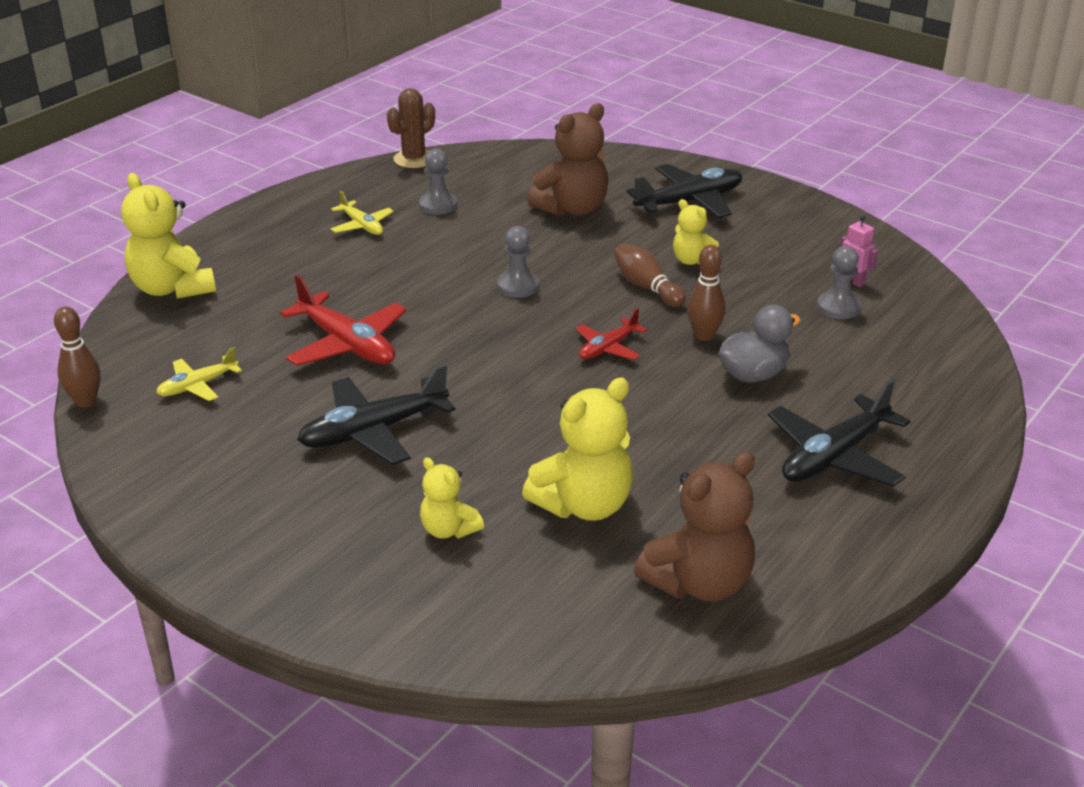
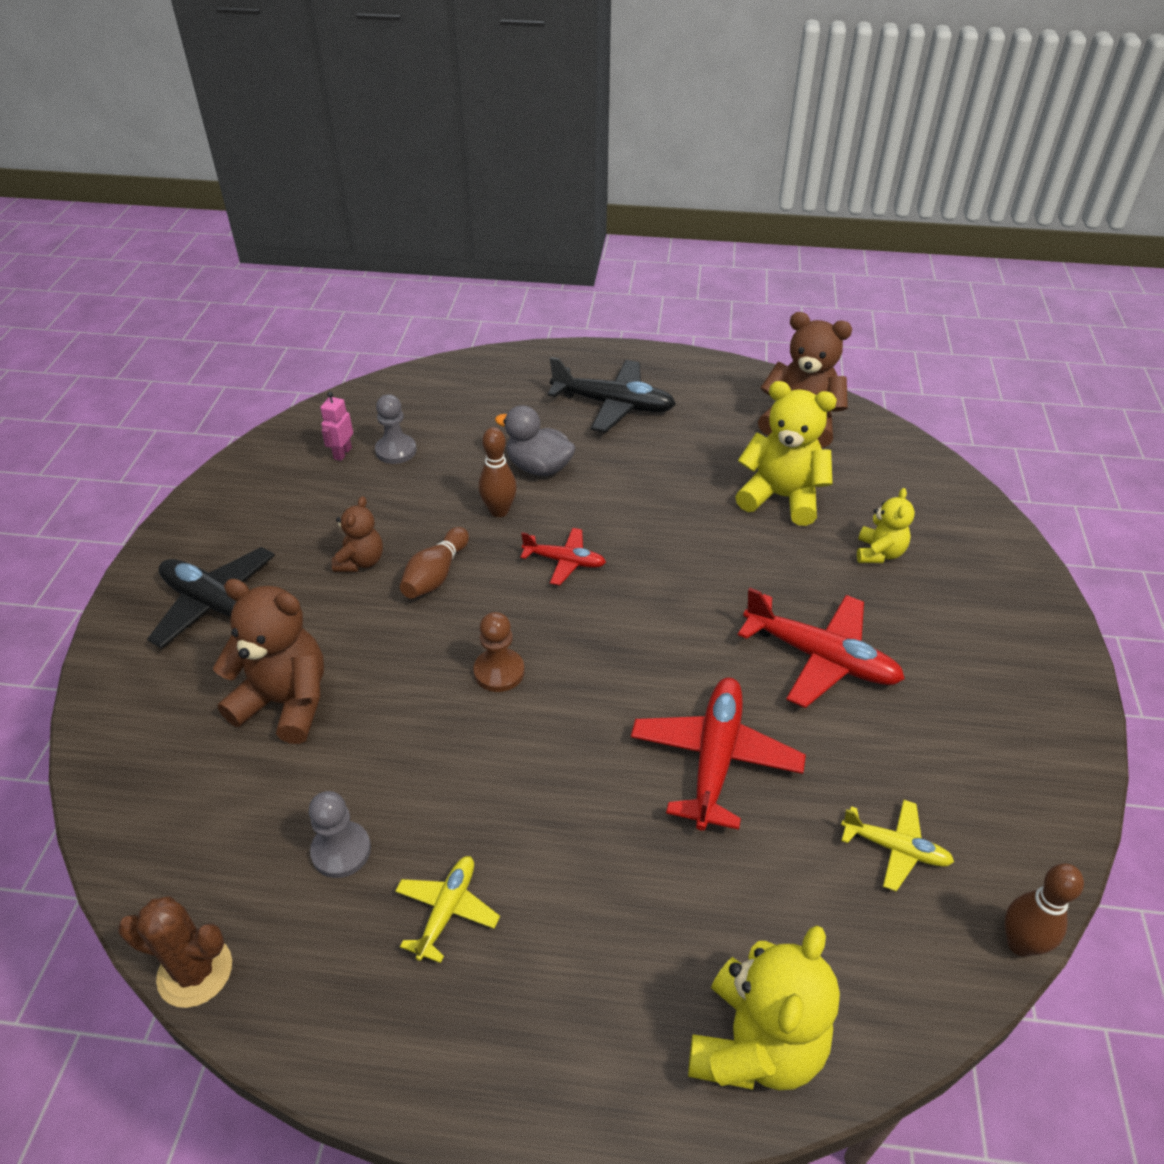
camera: 120 degrees left, 10 degrees up
(373, 431) = (821, 658): black plane -> red plane
(518, 286) = (499, 672): grey pawn -> brown pawn
(692, 260) = (361, 561): yellow teddy bear -> brown teddy bear

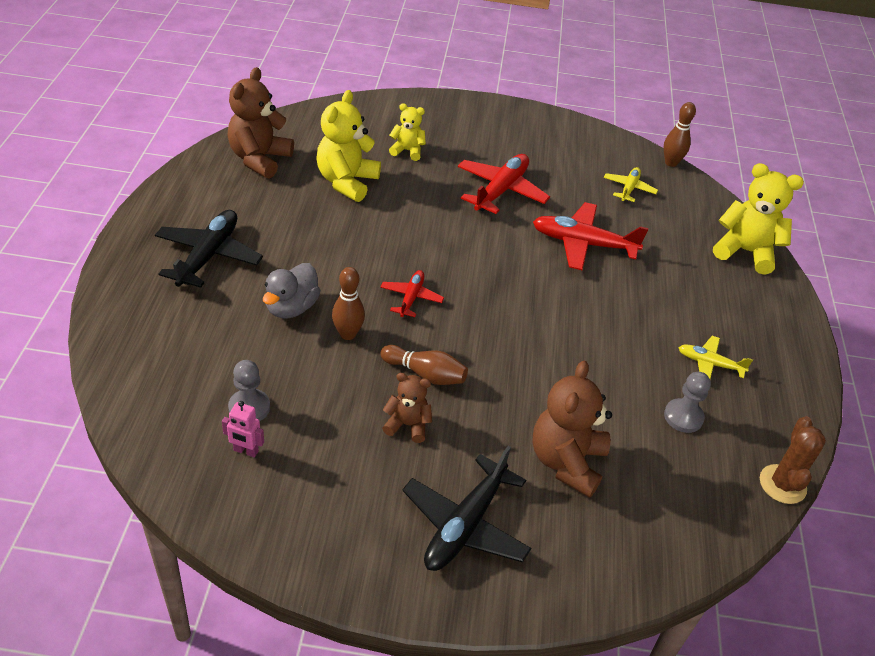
camera: 95 degrees left, 0 degrees up
(499, 672) = (524, 337): brown pawn -> none

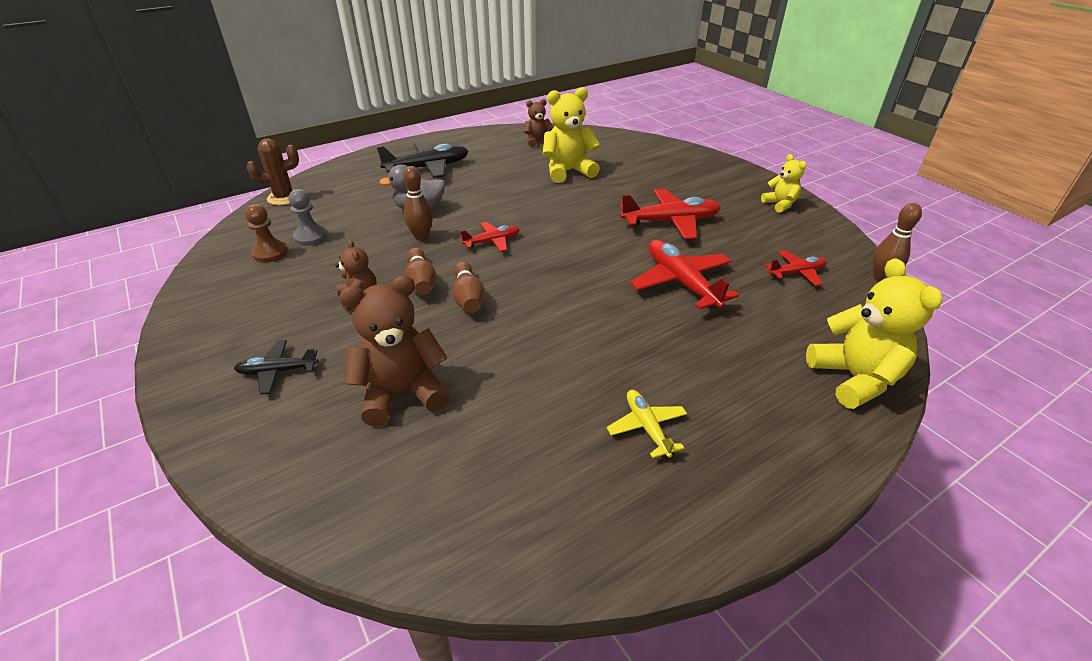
camera: 55 degrees right, 5 degrees down
(245, 451) = (270, 253): pink robot -> brown pawn
(259, 159) = (537, 142): brown teddy bear -> brown teddy bear, size x0.56
(407, 151) = (640, 174): yellow teddy bear -> yellow teddy bear (780, 204)
(465, 525) = (277, 371): black plane -> black plane, size x0.57
(481, 360) = (468, 297): none -> brown bowling pin
(629, 189) = (796, 273): yellow plane -> red plane
(683, 417) = (546, 442): grey pawn -> none
(782, 484) = (538, 575): brown cactus -> brown cactus (284, 197)

